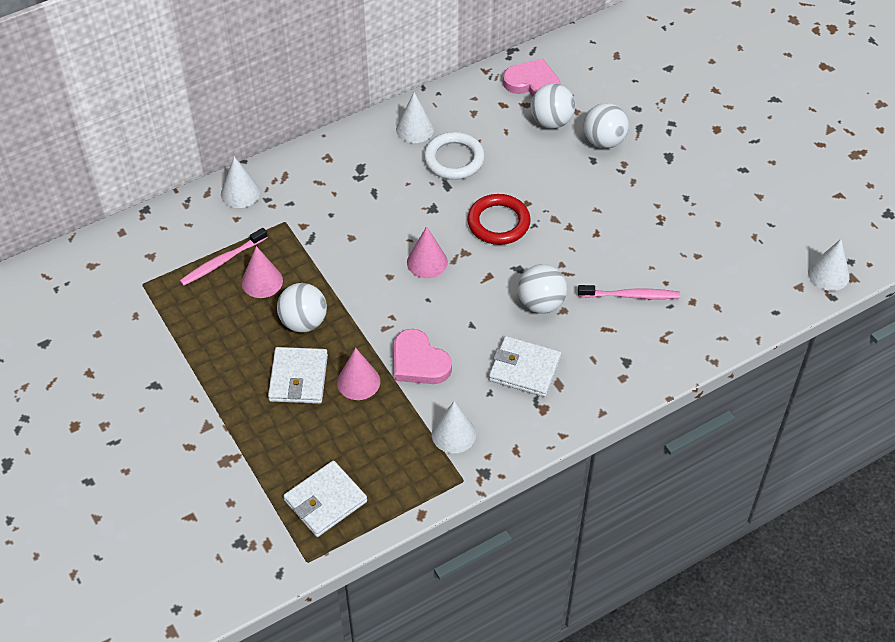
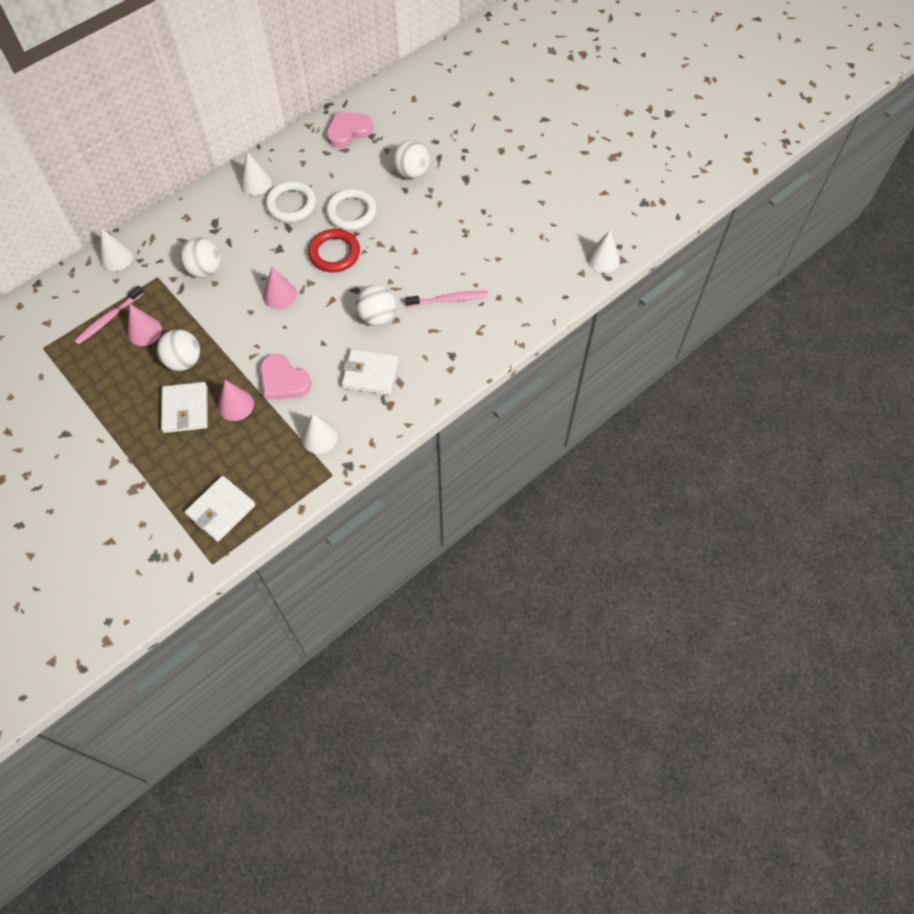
camera: 10 degrees left, 10 degrees up
(525, 177) = (351, 212): none -> white ring
(532, 83) = (348, 131): pink heart -> pink heart turned 45 degrees counterclockwise
(551, 121) = (367, 161): white ball -> white ball (205, 270)

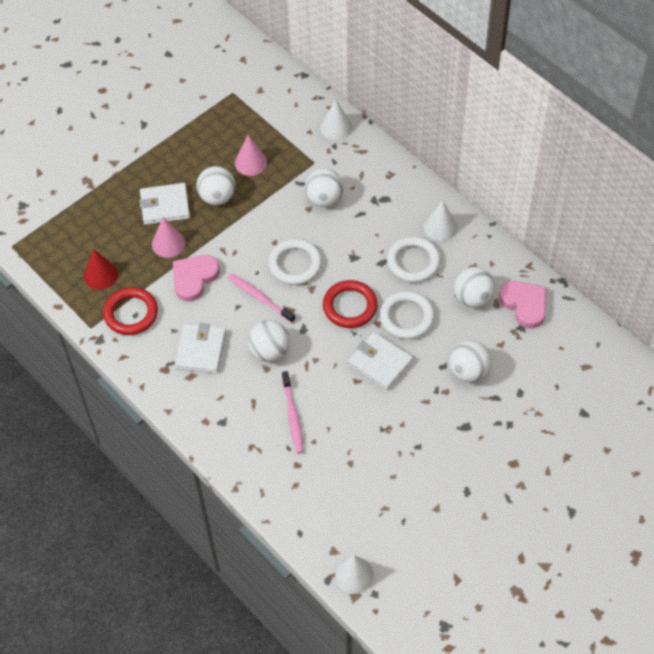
camera: 90 degrees right, 5 degrees down
(108, 319) = (264, 133): pink toothbrush -> pink toothbrush (259, 297)
(221, 510) = (61, 246): white wallet -> white wallet (380, 363)
(266, 468) = (100, 275): none -> red cone
(280, 295) = (295, 264): pink cone -> white ring
(319, 437) = (131, 313): white cone -> red ring
(337, 165) = (473, 298): none -> white ball

